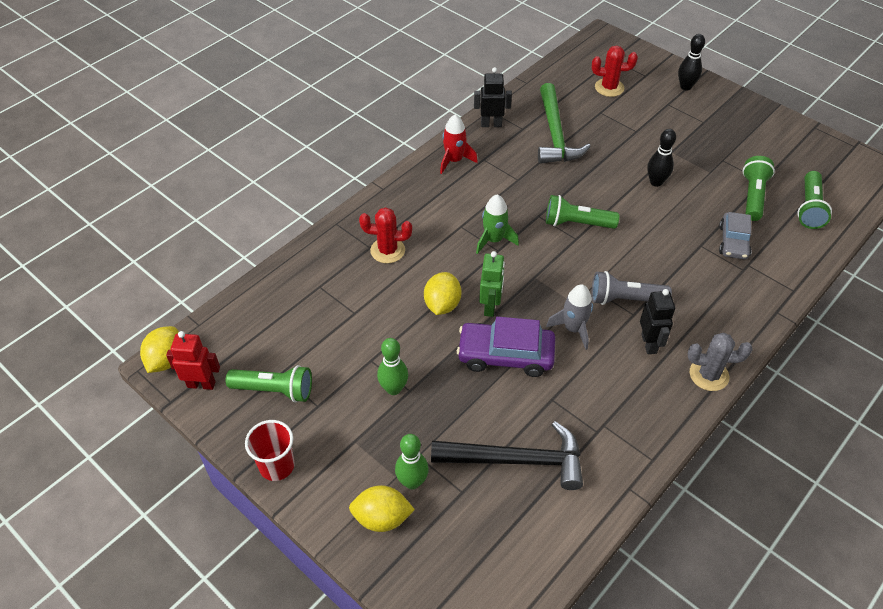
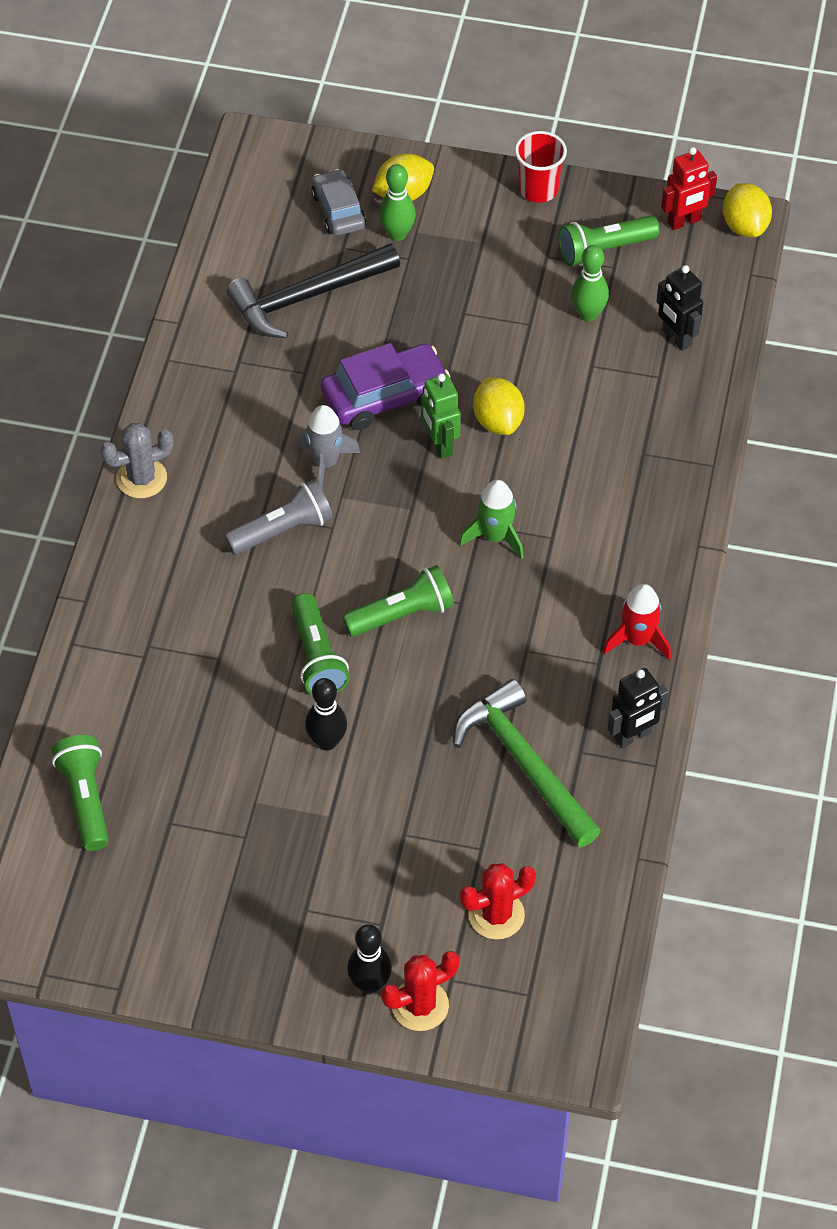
camera: 150 degrees right, 5 degrees up
(387, 250) = (617, 459): red cactus -> red cactus (420, 1005)
(393, 389) = (481, 307): green bowling pin -> green bowling pin (588, 314)
(649, 343) = (226, 485): black robot -> black robot (676, 338)
(733, 242) = (176, 685): grey car -> grey car (338, 211)
(753, 196) = (175, 783): green flashlight -> green flashlight (317, 657)

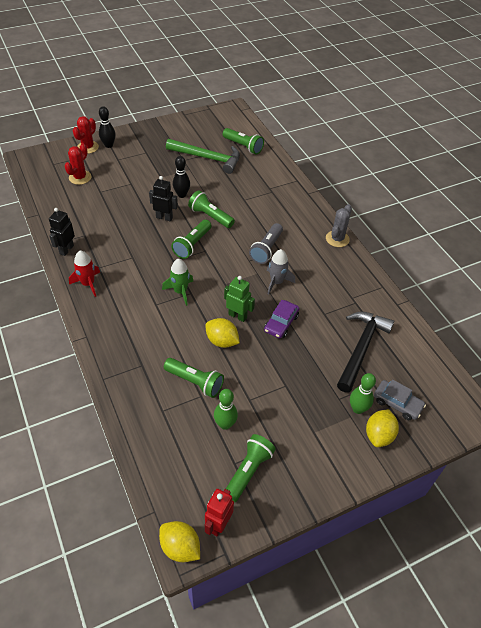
camera: 140 degrees right, 5 degrees down
(385, 396) = (281, 323): purple car -> purple car, size x0.66
(524, 763) = (103, 221): green hammer -> green hammer (208, 158)
(538, 189) = (316, 488): red cup -> none
(585, 387) = (195, 382): none -> green flashlight
(676, 338) = (169, 439): black robot -> black robot (164, 217)

